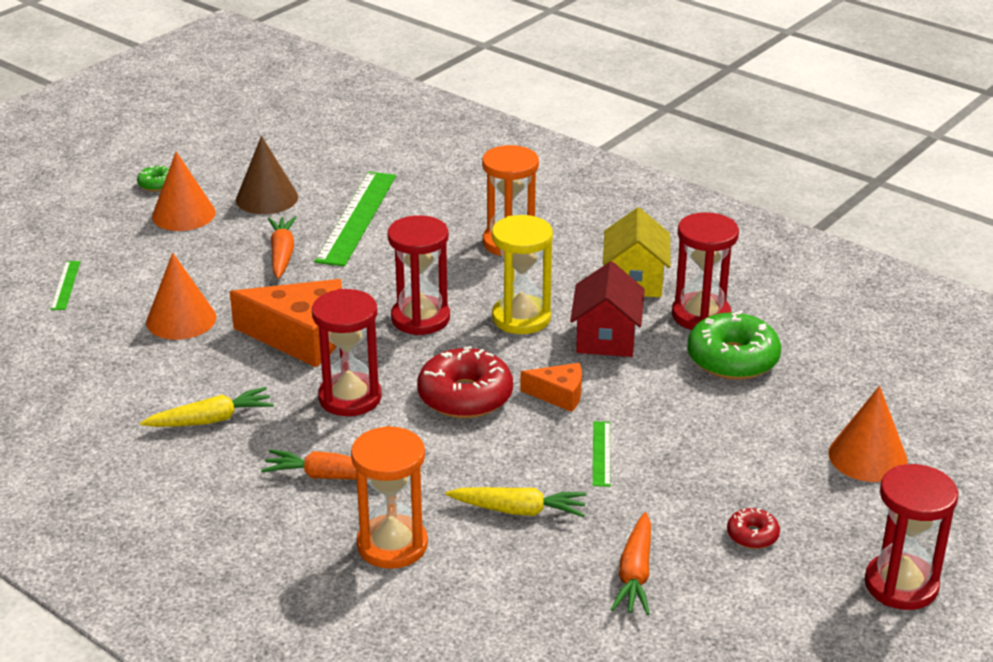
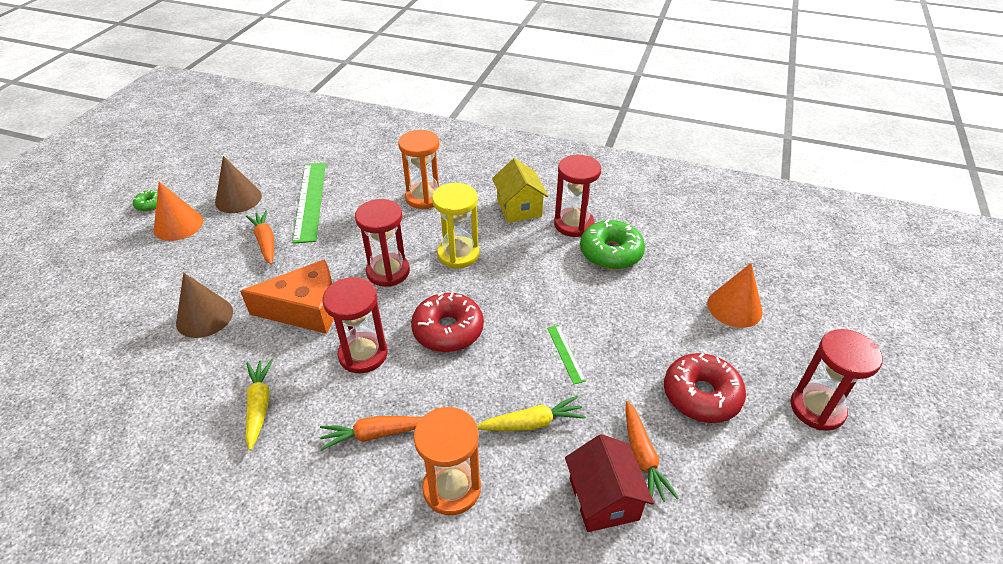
camera: 20 degrees left, 10 degrees up
(65, 285) = (98, 308): green ruler -> none
(181, 319) = (204, 317): orange cone -> brown cone
(211, 420) = (259, 406): yellow carrot -> yellow carrot turned 60 degrees counterclockwise
(559, 395) = (513, 311): orange cheese -> none
(606, 338) = (522, 256): red house -> red house (603, 499)
(752, 535) = (701, 395): red donut -> red donut, size x2.04

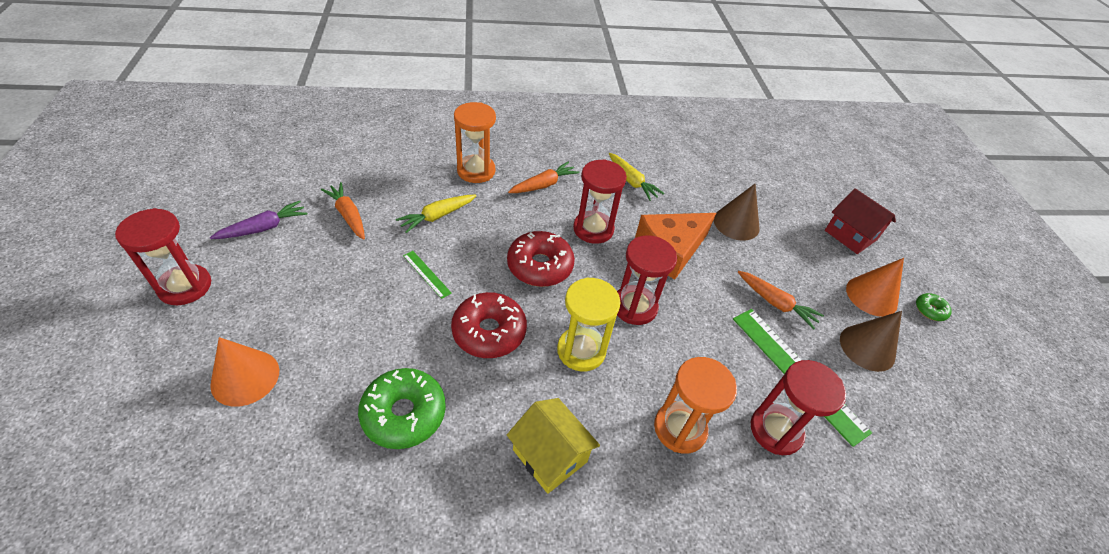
camera: 150 degrees right, 5 degrees up
(573, 224) = (465, 450): red hourglass -> red hourglass (776, 430)
(603, 499) = (374, 187): red house -> red house (850, 235)
(701, 395) = (296, 270): red donut -> red donut (489, 332)
(747, 467) = (264, 228): none -> purple carrot

